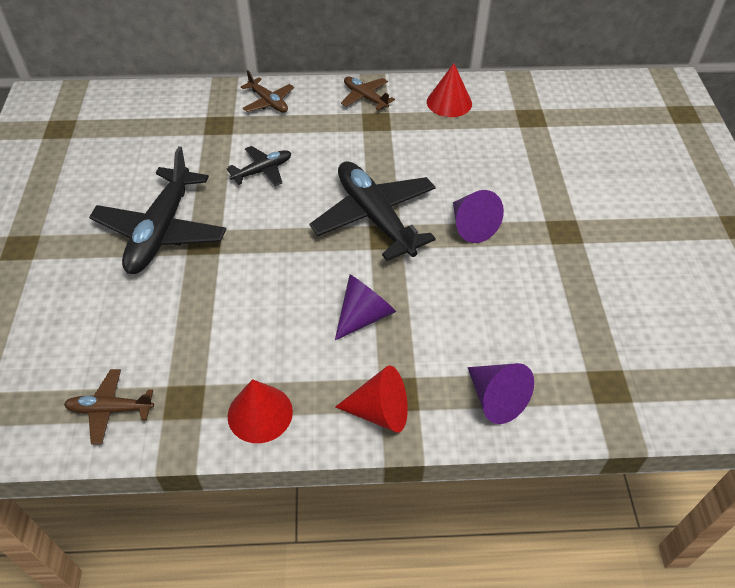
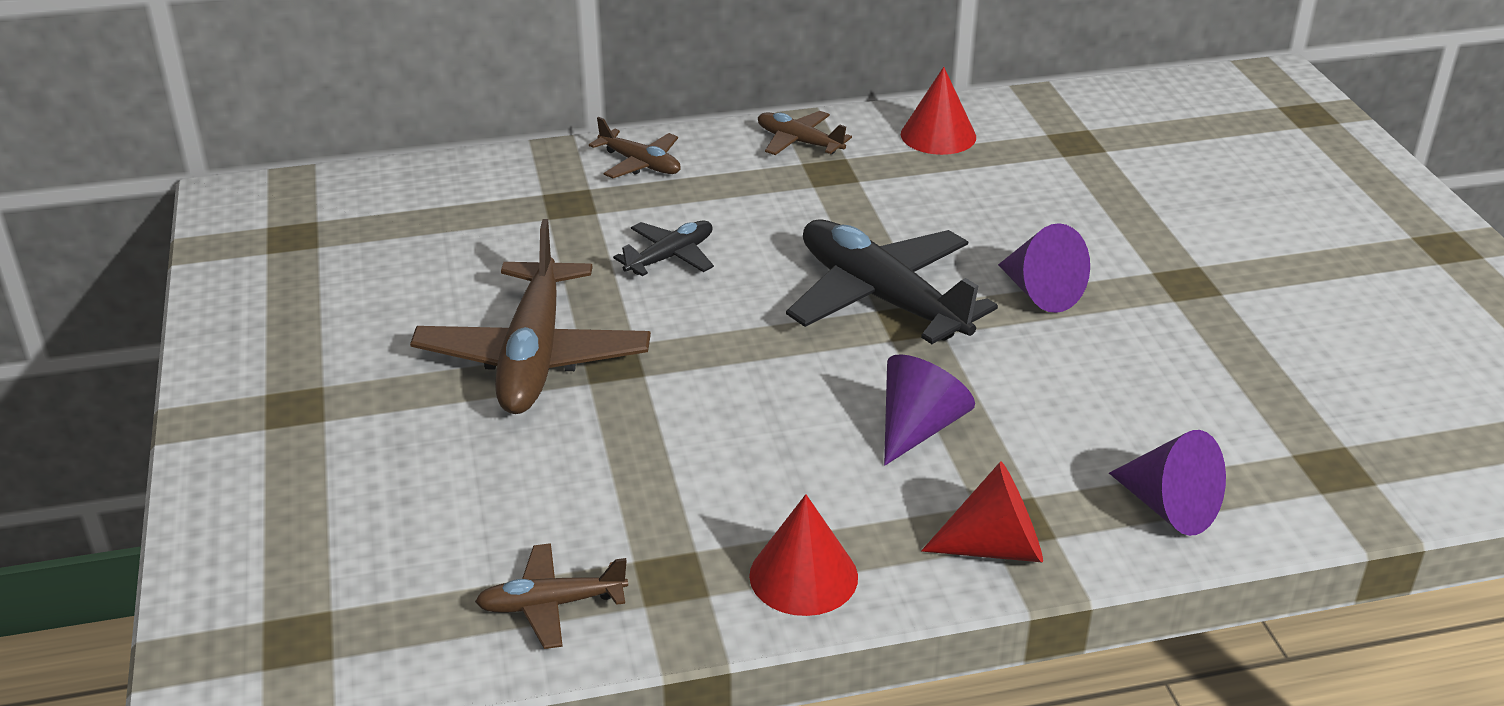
camera: 10 degrees left, 15 degrees down
(161, 231) = (533, 356): black plane -> brown plane

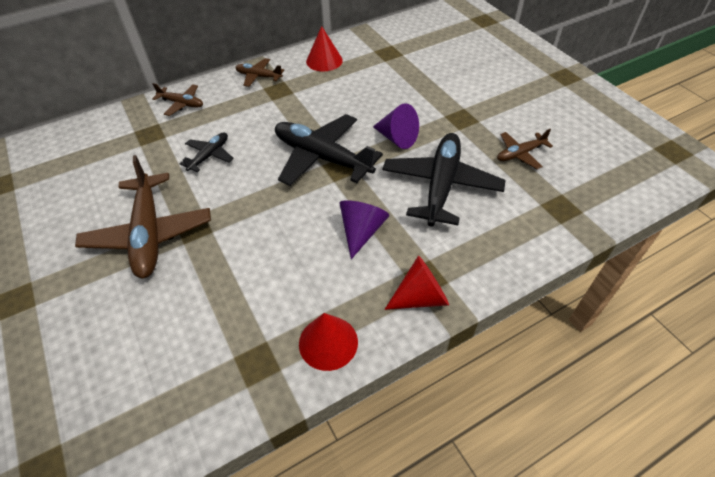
camera: 15 degrees left, 15 degrees up
(551, 604) = (193, 402): brown plane -> brown plane (520, 154)
(1100, 385) = (441, 185): none -> black plane
(1169, 507) = (495, 250): purple cone -> none

